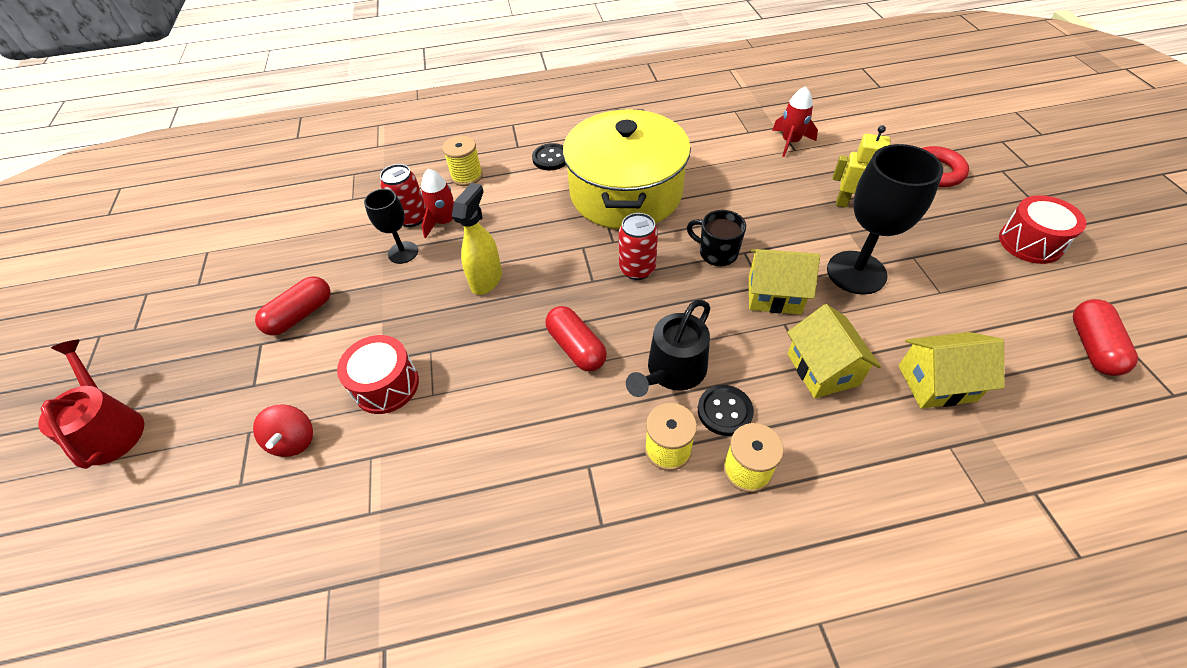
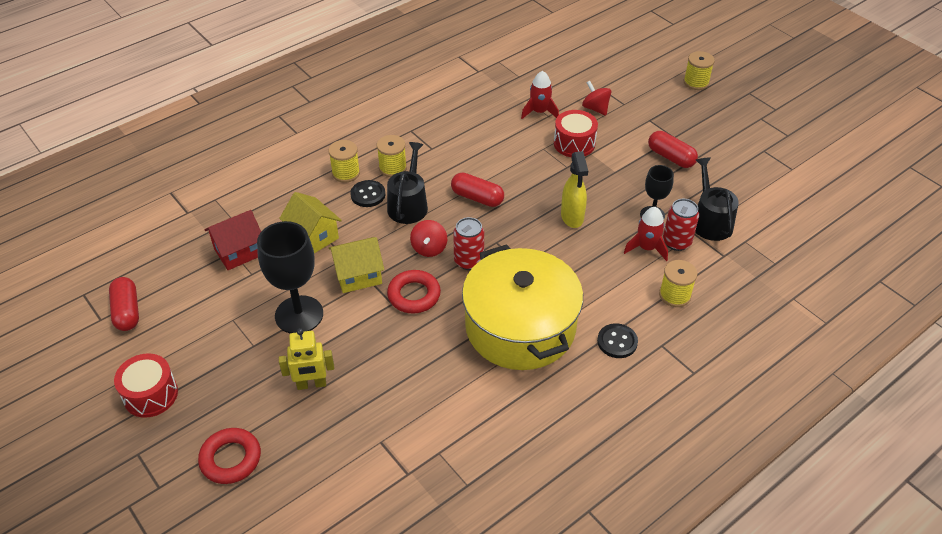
camera: 150 degrees right, 5 degrees down
(111, 429) = (696, 82): red watering can -> yellow spool
(300, 315) = (671, 157): red capsule -> red capsule turned 60 degrees counterclockwise
(357, 227) = (710, 221): none -> black watering can
(674, 299) = (429, 248): none -> red spinning top
(717, 253) = (414, 295): black mug -> red ring
(790, 142) = (388, 452): red rocket -> red rocket (539, 112)
(936, 383) = (239, 252): yellow house -> red house

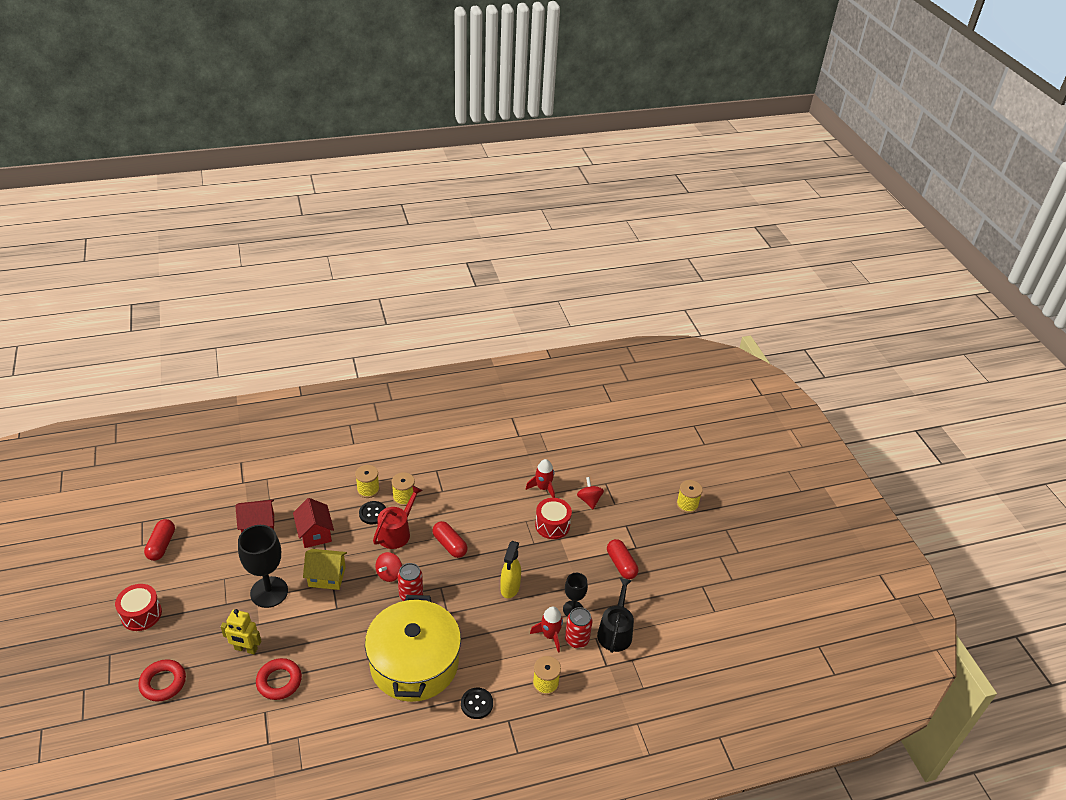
camera: 20 degrees right, 5 degrees down
(313, 236) = (315, 533): yellow house -> red house
(408, 205) = (396, 532): black watering can -> red watering can
(414, 295) = (355, 607): red ring -> red ring (279, 681)

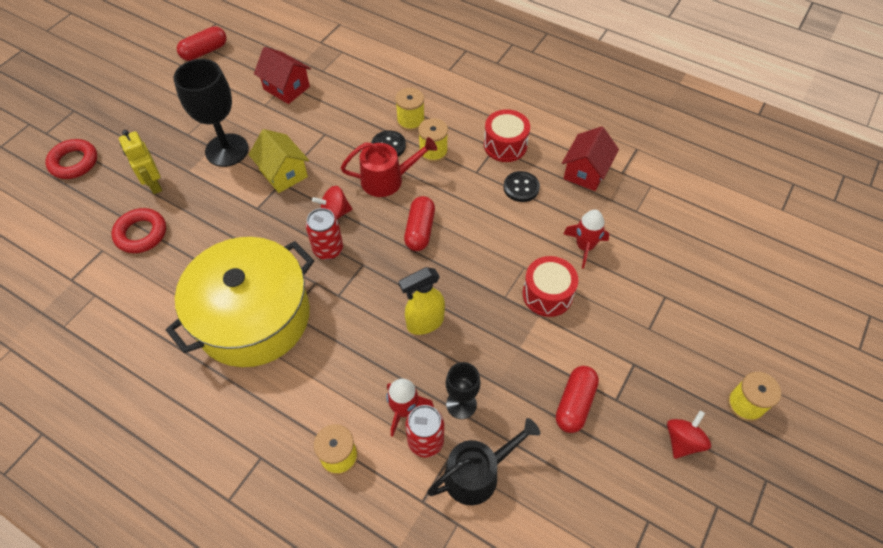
camera: 50 degrees right, 15 degrees up
(141, 614) = (127, 96): red drum -> red drum (505, 145)
(315, 533) = (321, 127): red house -> red house (586, 172)
(477, 704) = (254, 411): black button -> black button (521, 187)
(589, 500) = (622, 300): red spinning top -> red spinning top (682, 441)

